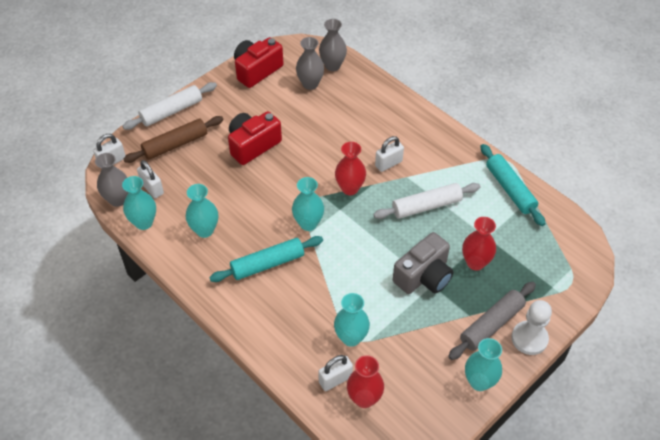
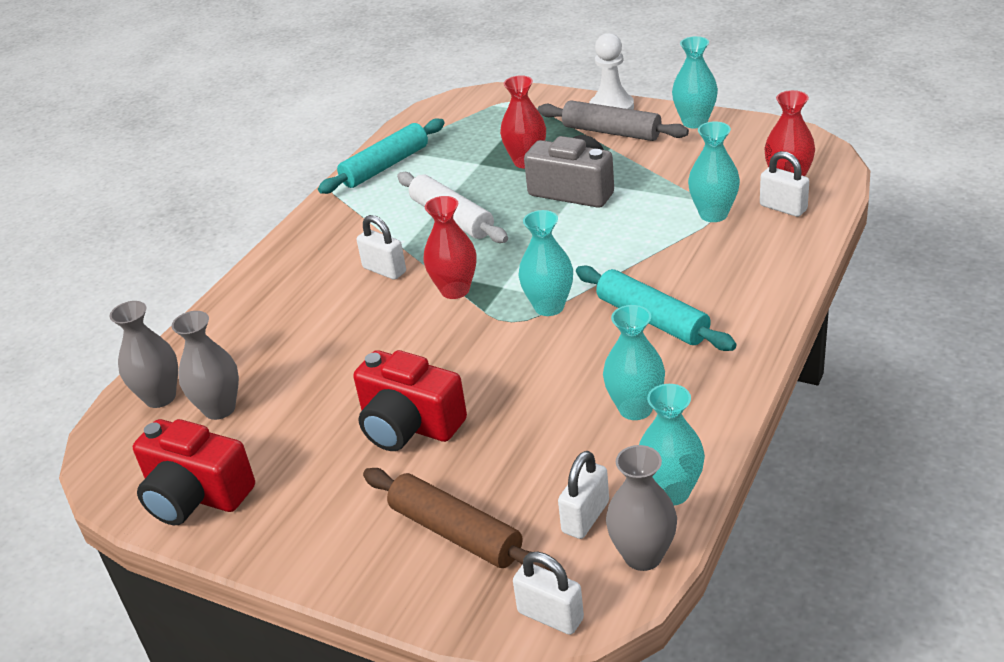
camera: 105 degrees left, 15 degrees down
(171, 111) = (362, 581): white rolling pin -> none

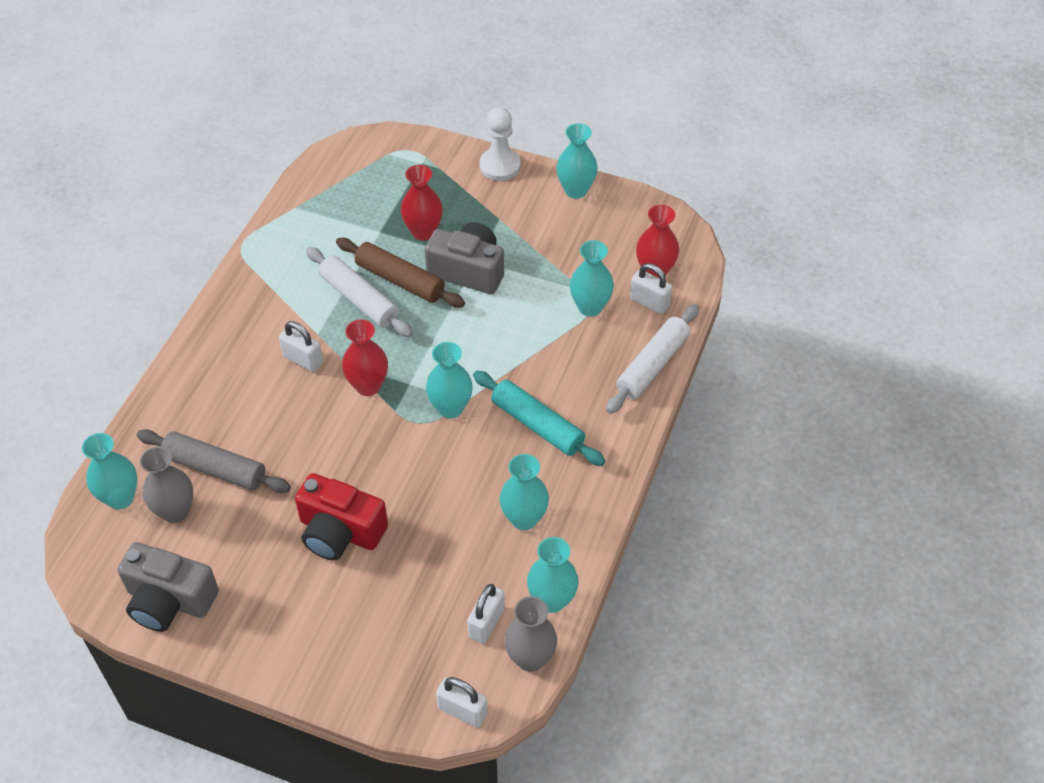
camera: 10 degrees left, 15 degrees up
(160, 397) = (120, 498): grey vase -> turquoise vase
(196, 495) = (169, 600): red camera -> grey camera
(385, 166) = (291, 229): turquoise rolling pin -> none
(456, 533) = (386, 637): brown rolling pin -> brown rolling pin (400, 280)
(611, 132) = (500, 198): grey rolling pin -> grey rolling pin (215, 468)
(790, 261) = (652, 365): none -> white rolling pin

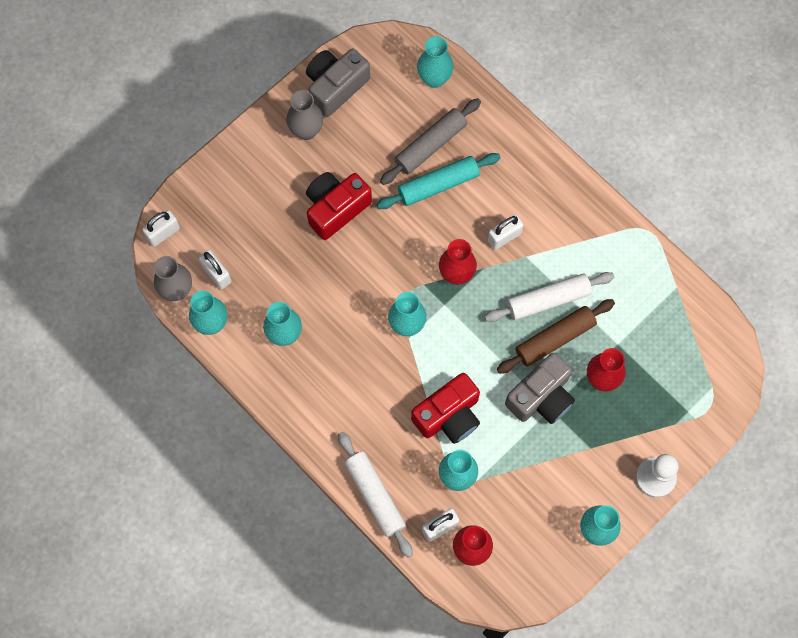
camera: 115 degrees right, 20 degrees up
(175, 511) = (405, 110): grey vase -> grey vase (306, 130)
(531, 336) = (449, 415): none -> red camera
(537, 425) = (360, 381): turquoise rolling pin -> turquoise rolling pin (438, 185)

